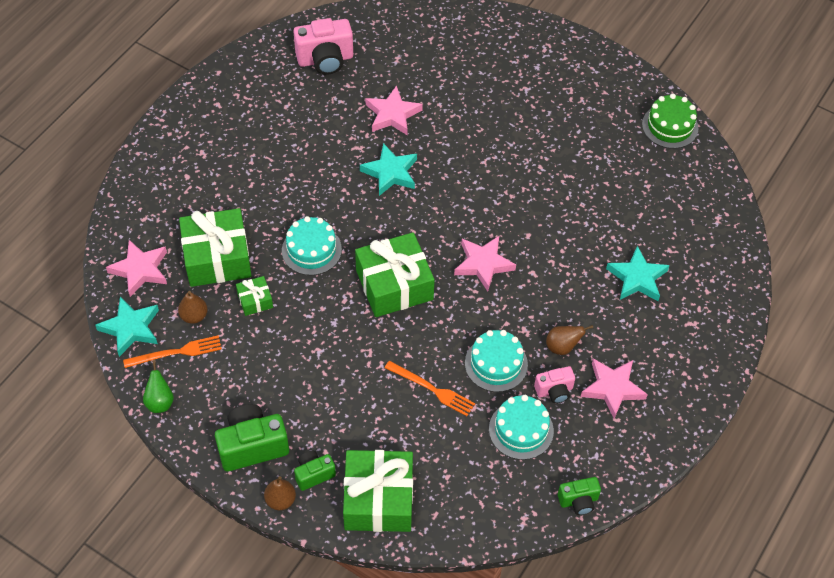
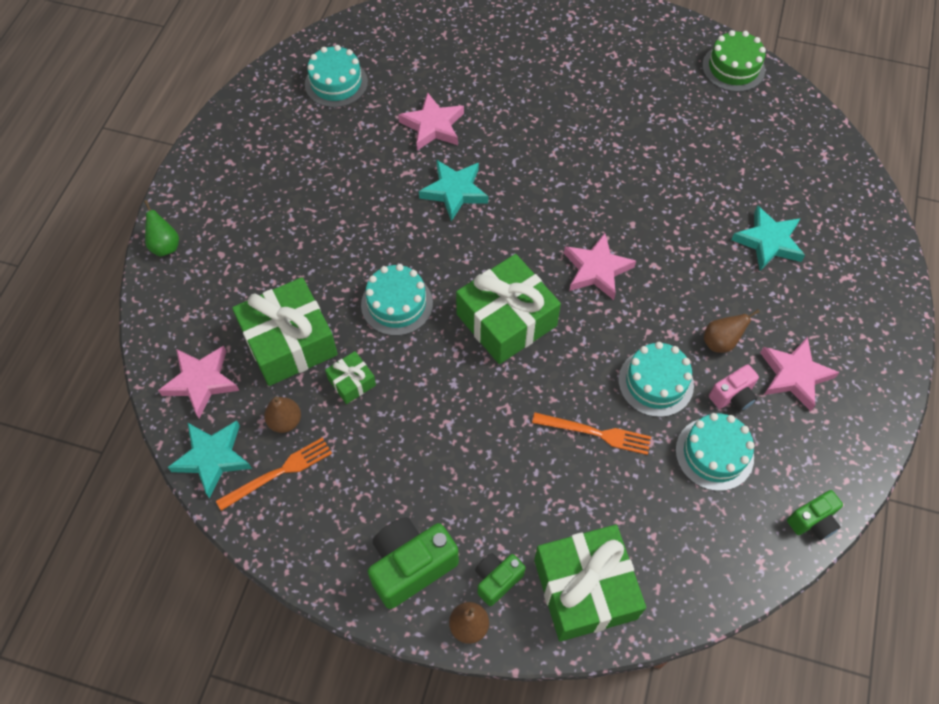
camera: 15 degrees left, 5 degrees up
(160, 402) = (278, 541): green pear -> green pear (165, 246)
(325, 60) = (336, 83): pink camera -> turquoise cake

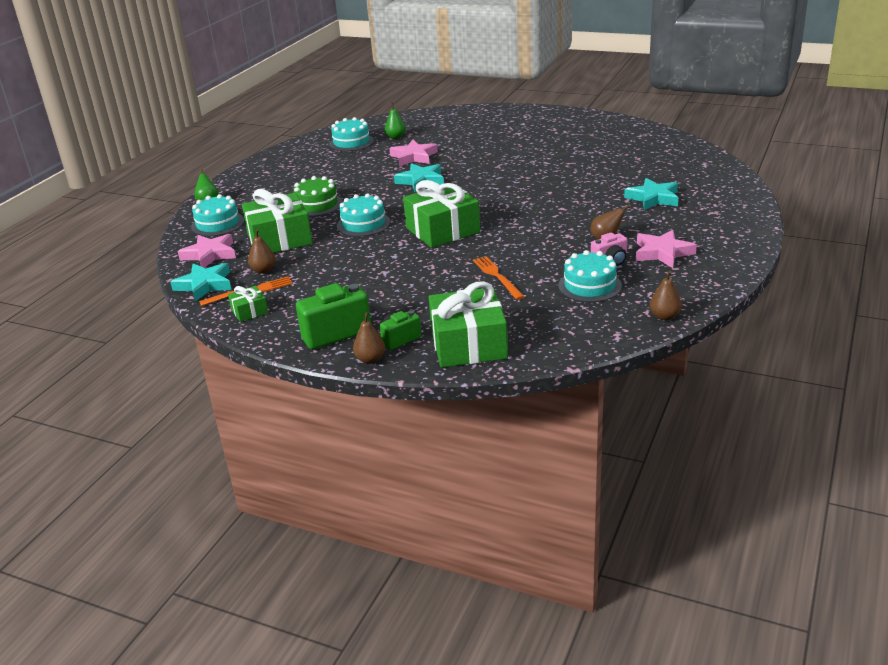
camera: 10 degrees right, 30 degrees down
(352, 382) = (318, 255): green gift -> green gift (249, 311)
(397, 70) = (396, 137): none -> green pear
(595, 433) = (497, 276): orange fork -> orange fork turned 135 degrees counterclockwise
(596, 270) = (517, 210): pink star -> none
(655, 382) = (550, 255): turquoise cake -> turquoise cake (217, 224)
(733, 68) = (641, 132): green cake -> green cake (317, 205)
(812, 521) = (664, 316): green camera -> brown pear

